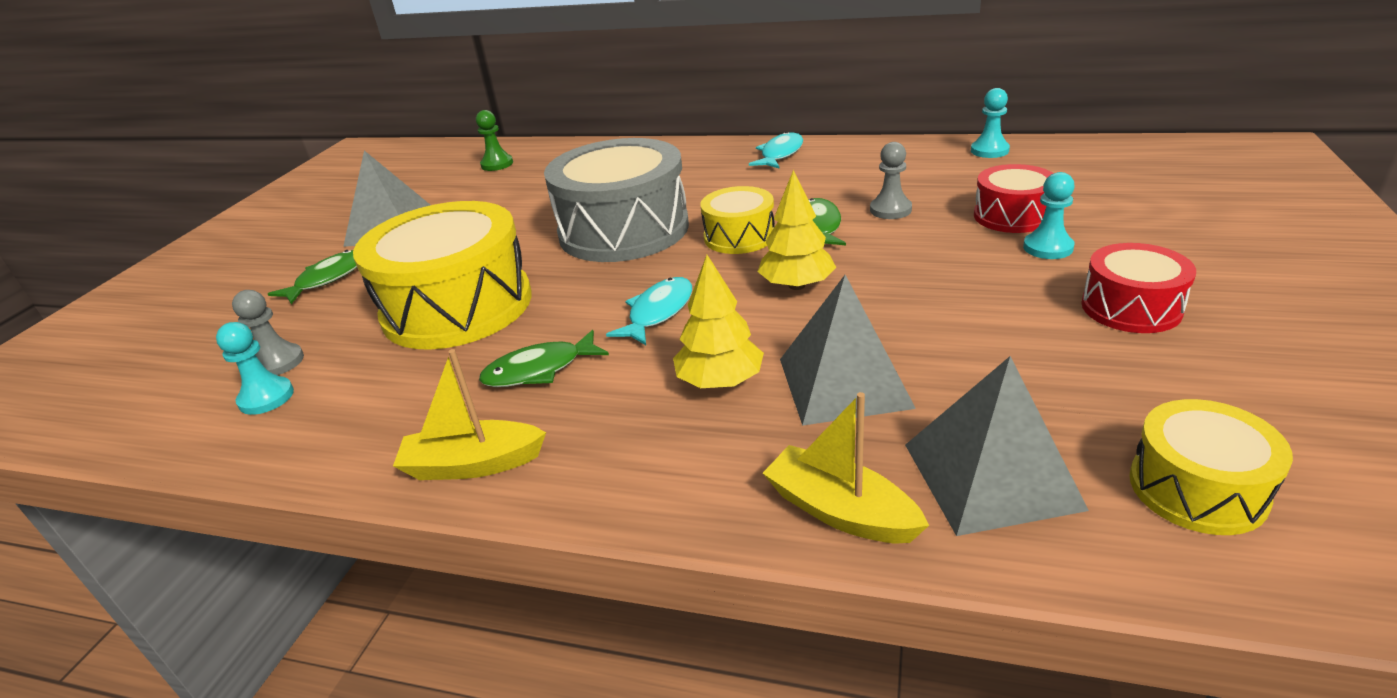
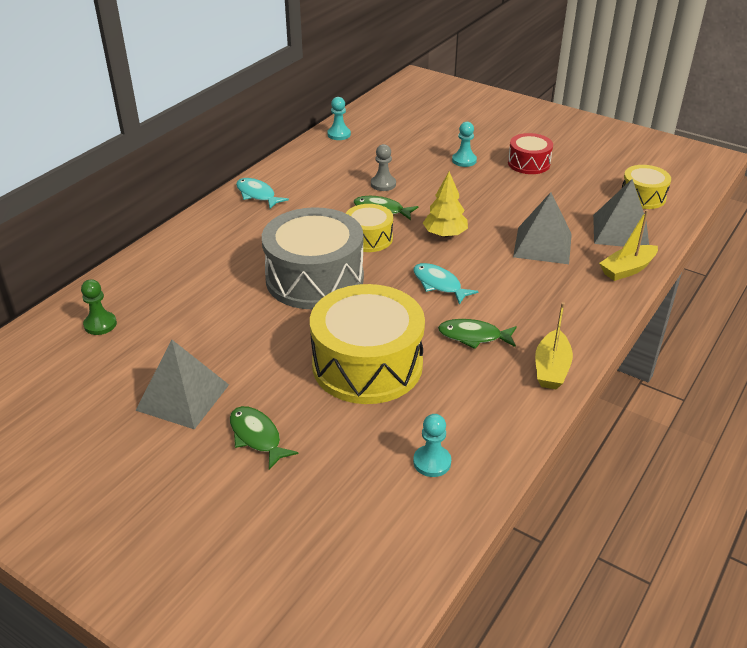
camera: 75 degrees left, 5 degrees up
(278, 362) = (384, 459): grey pawn -> none
(539, 370) = (473, 336): green fish -> green fish turned 105 degrees clockwise
(720, 381) = (522, 278): yellow tree -> none
(1012, 216) = (424, 157): red drum -> none

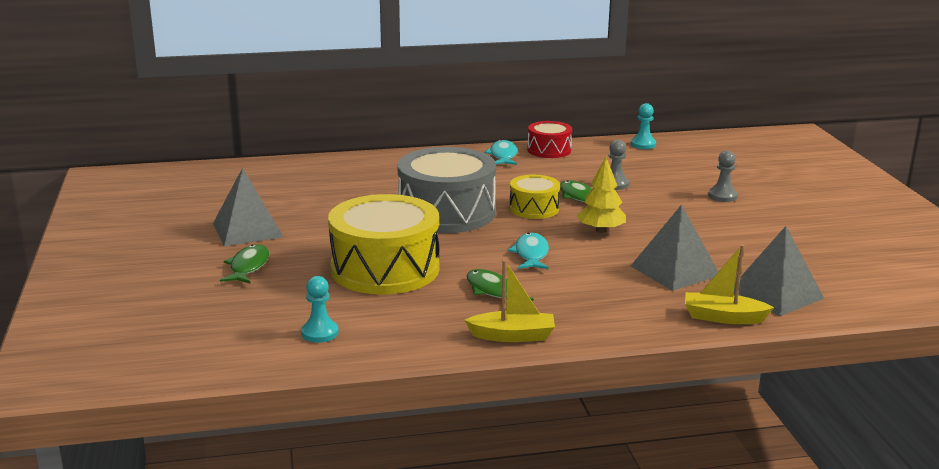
camera: 45 degrees right, 15 degrees down
(100, 324) = (273, 178): green pawn -> none
(464, 160) = (722, 196): turquoise pawn -> grey pawn
(528, 163) = (784, 220): red drum -> red drum (549, 150)
(551, 368) = (512, 336): yellow boat -> yellow boat turned 150 degrees counterclockwise
(643, 197) = (859, 283): yellow drum -> none

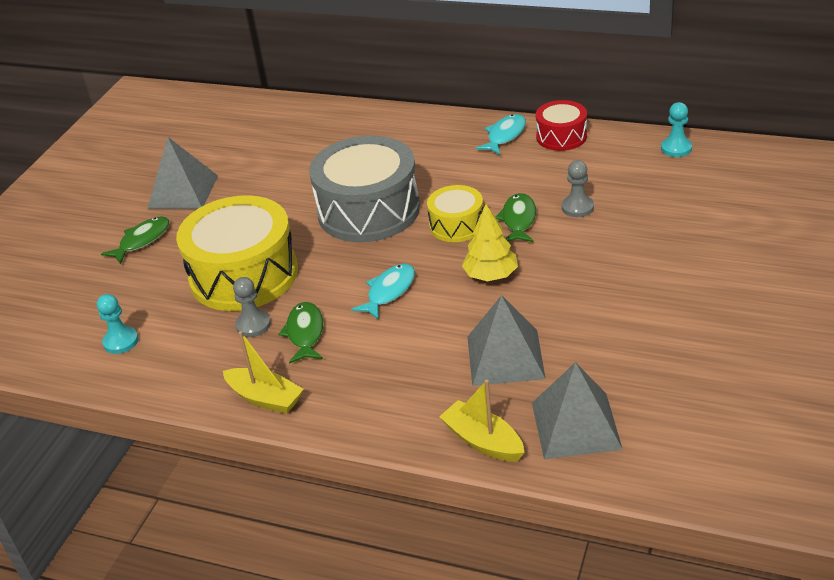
camera: 35 degrees right, 15 degrees up
(722, 196) = (680, 255): grey pawn -> grey pawn (253, 325)

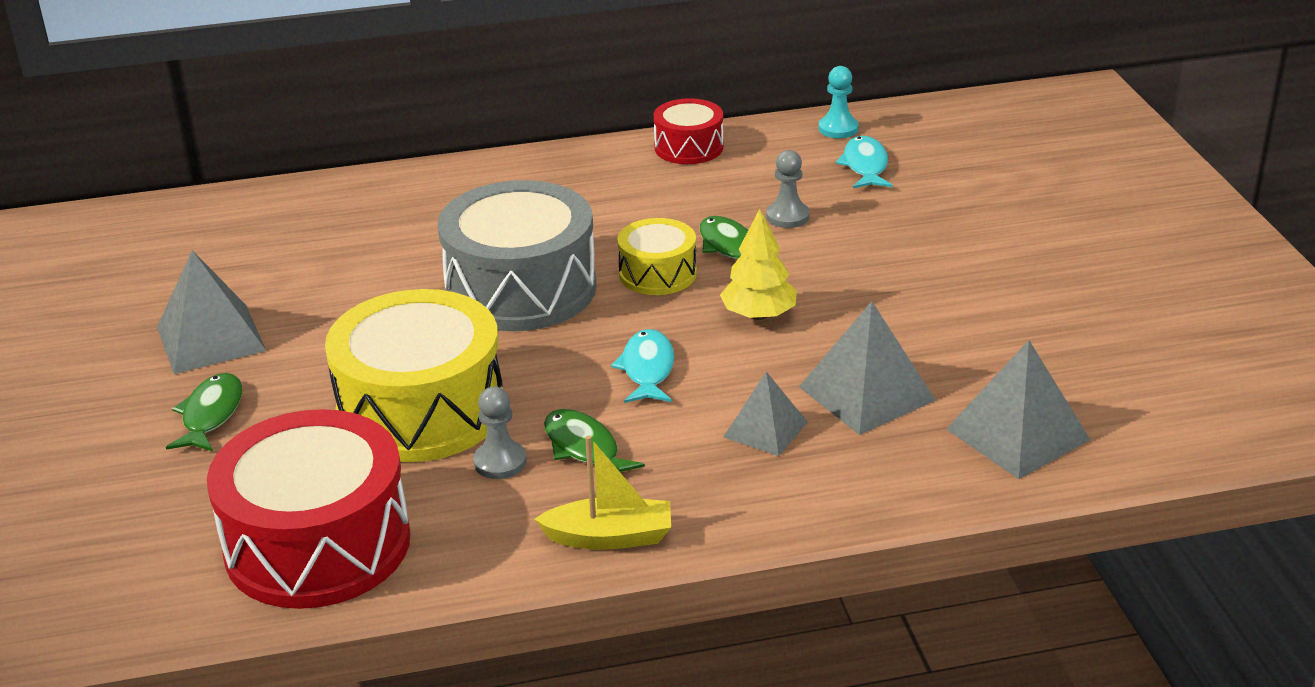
camera: 35 degrees left, 5 degrees down
(121, 341) = (318, 544): turquoise pawn -> red drum
(419, 360) = (765, 429): none -> grey pyramid
(483, 441) = (932, 486): yellow boat -> none
(505, 136) = (615, 162): turquoise fish -> turquoise fish (865, 166)

